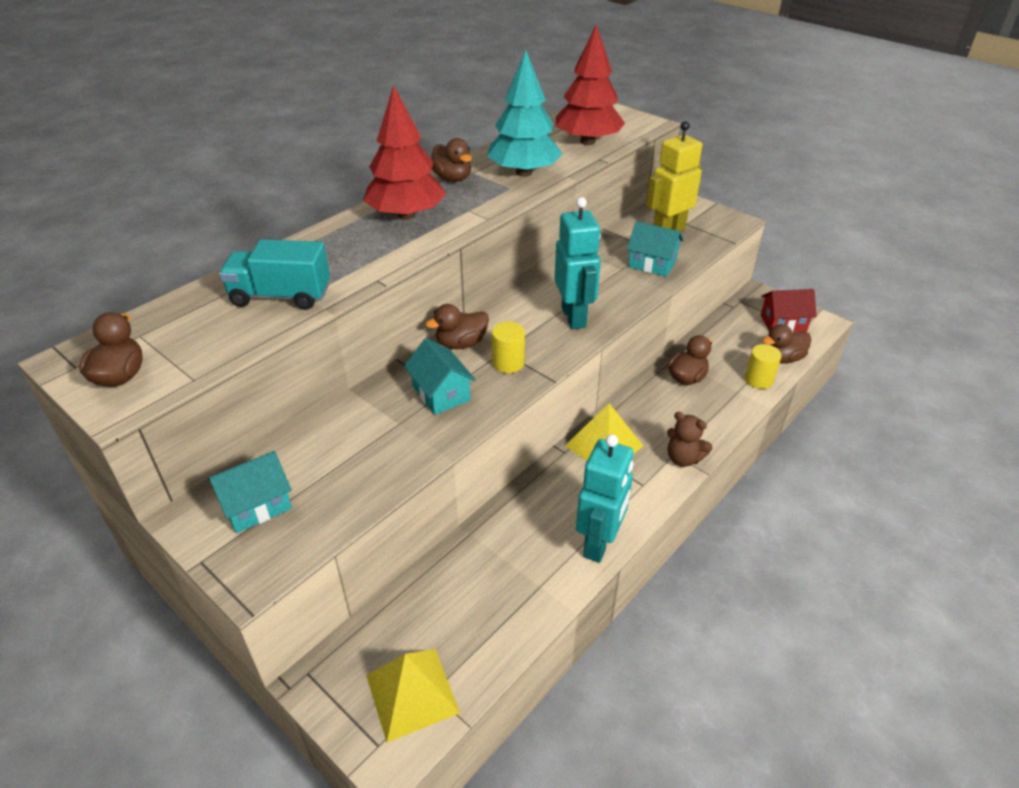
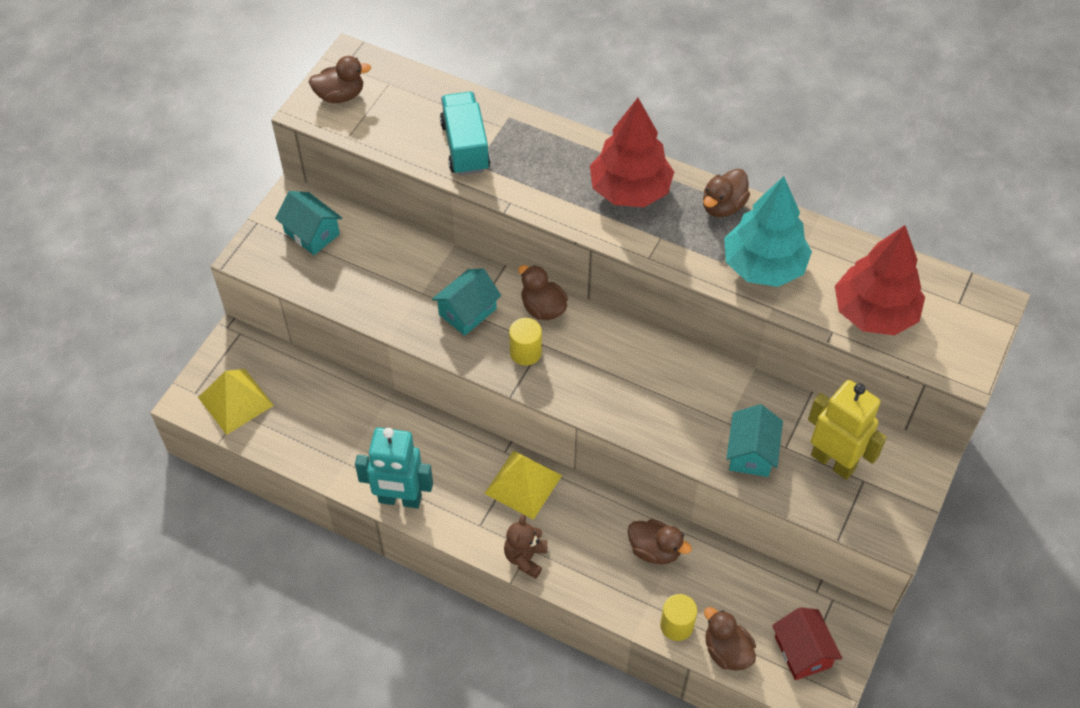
camera: 75 degrees right, 15 degrees up
(574, 317) = (618, 393): turquoise robot -> none

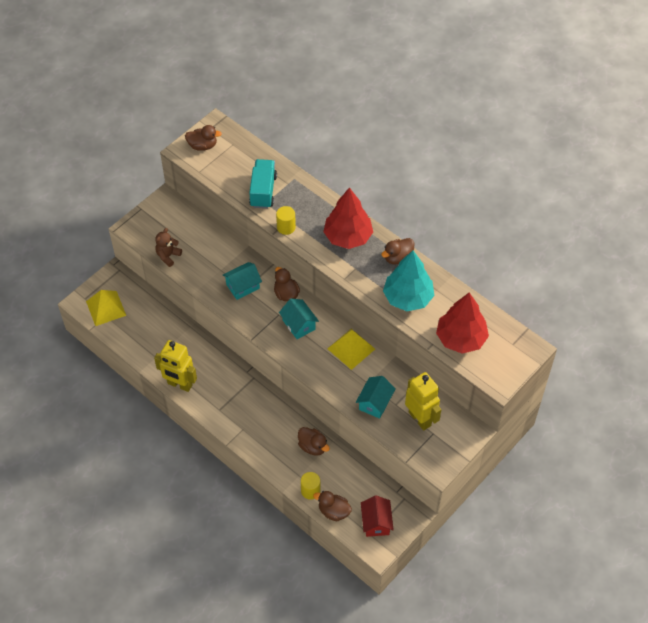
camera: 15 degrees right, 0 degrees up
(312, 233) = (170, 221): turquoise house -> turquoise house (299, 325)
(400, 499) = (179, 384): turquoise robot -> yellow robot
(523, 484) = (251, 392): yellow pyramid -> yellow pyramid (351, 348)
(525, 352) = (267, 317): yellow cylinder -> yellow cylinder (286, 227)
(525, 557) = (239, 433): brown teddy bear -> brown teddy bear (168, 256)
(727, 651) = (333, 511): brown duck -> brown duck turned 45 degrees counterclockwise

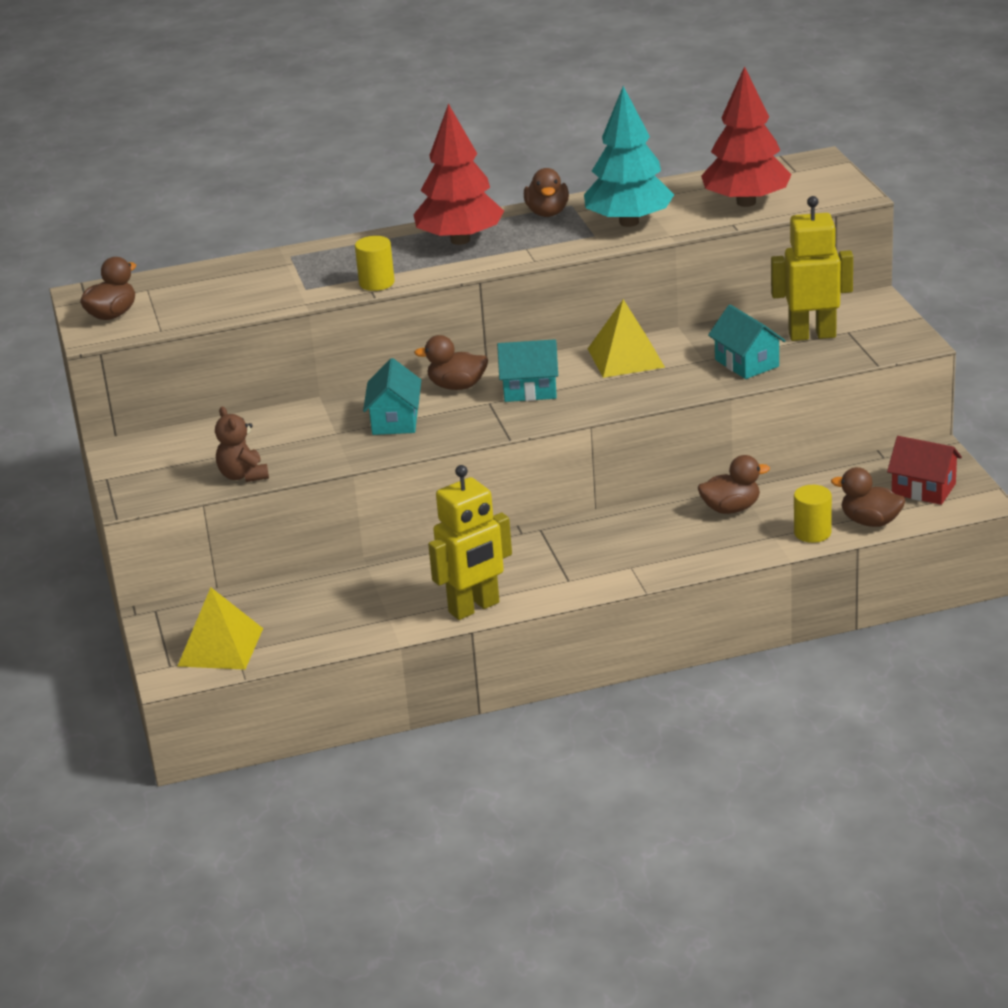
camera: 55 degrees left, 25 degrees down
(263, 191) = (279, 285): turquoise truck -> none
(333, 511) = (870, 522): brown duck -> brown duck turned 60 degrees clockwise

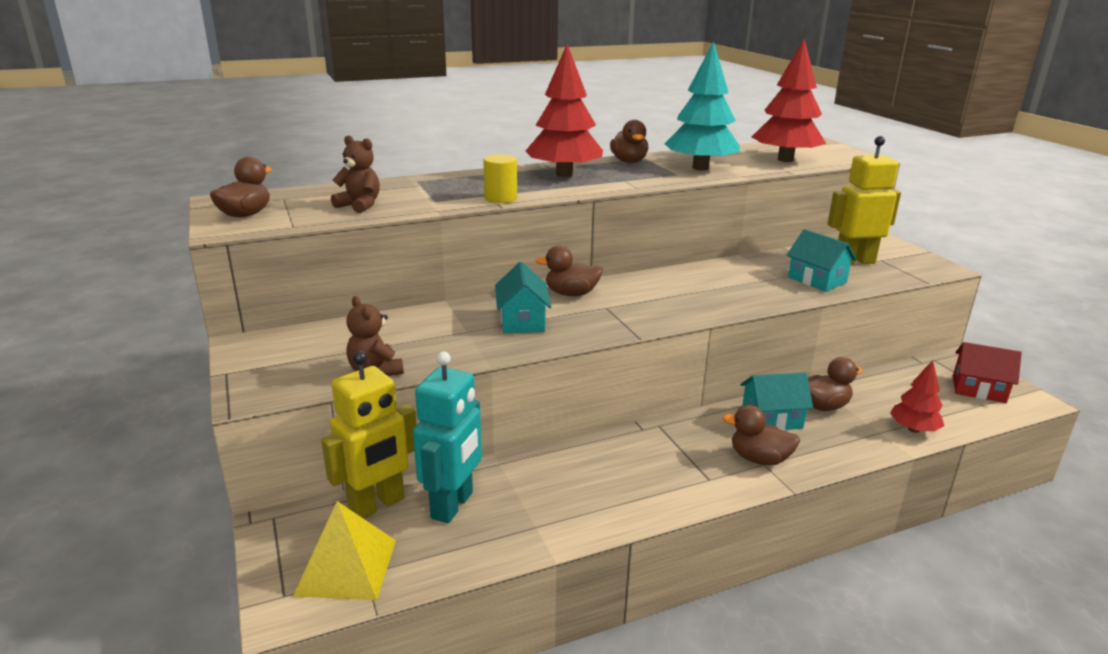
camera: 10 degrees left, 5 degrees down
(226, 298) = (360, 206): none -> brown teddy bear
(317, 601) = (453, 505): none -> turquoise robot
(474, 608) = (624, 512): yellow robot -> yellow robot (377, 505)
(530, 390) = (639, 297): turquoise house -> turquoise house (771, 419)
(625, 358) = (710, 275): yellow pyramid -> none
(812, 533) = (913, 429): yellow cylinder -> red tree
(870, 522) = (957, 418): brown duck -> brown duck (759, 459)

